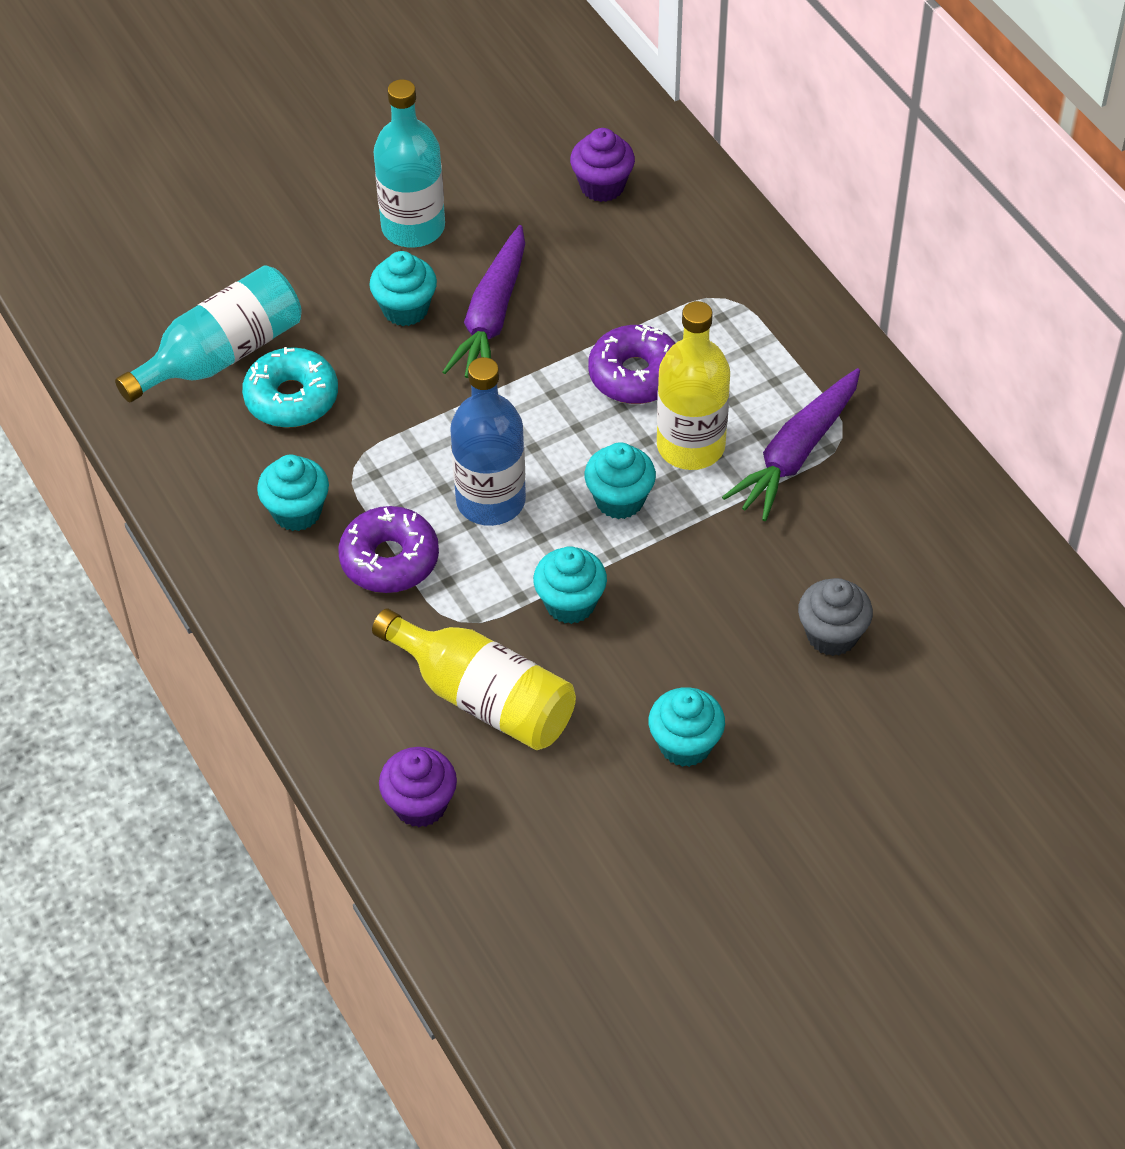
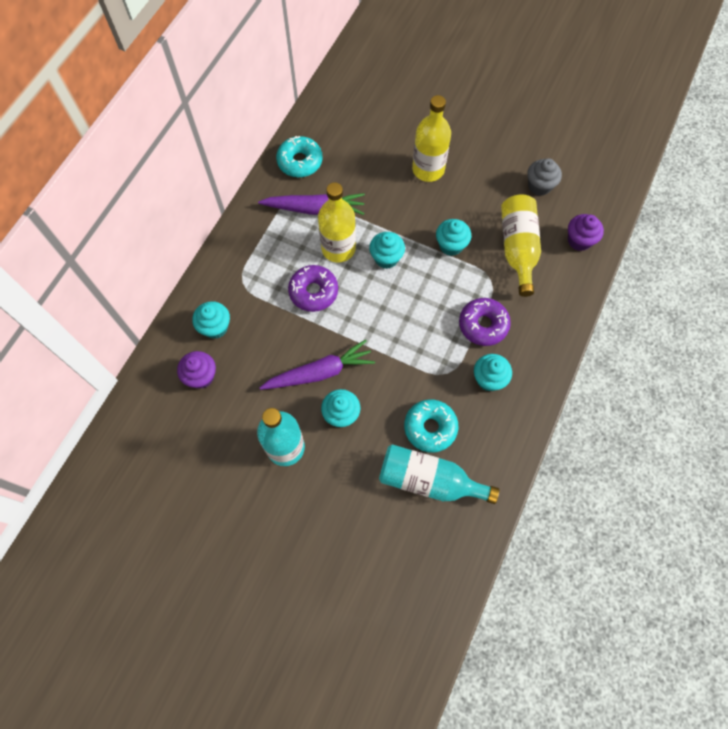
camera: 125 degrees left, 15 degrees up
(490, 501) = (423, 306): blue bottle -> none
(685, 745) = (481, 172): turquoise cupcake -> turquoise cupcake (215, 327)
(756, 663) = (428, 169): none -> yellow bottle
(832, 635) = (396, 152): grey cupcake -> grey cupcake (539, 186)
(916, 482) = (300, 162): none -> turquoise donut

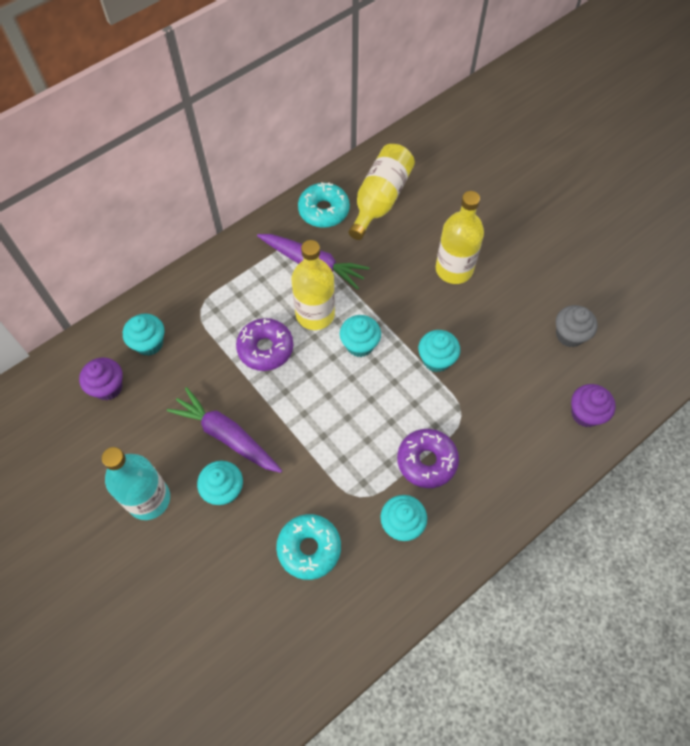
camera: 25 degrees right, 5 degrees down
(320, 372) = (226, 435): purple carrot -> purple carrot turned 150 degrees counterclockwise
(428, 480) = (276, 606): turquoise bottle -> none
(517, 248) = (509, 393): yellow bottle -> yellow bottle (380, 199)

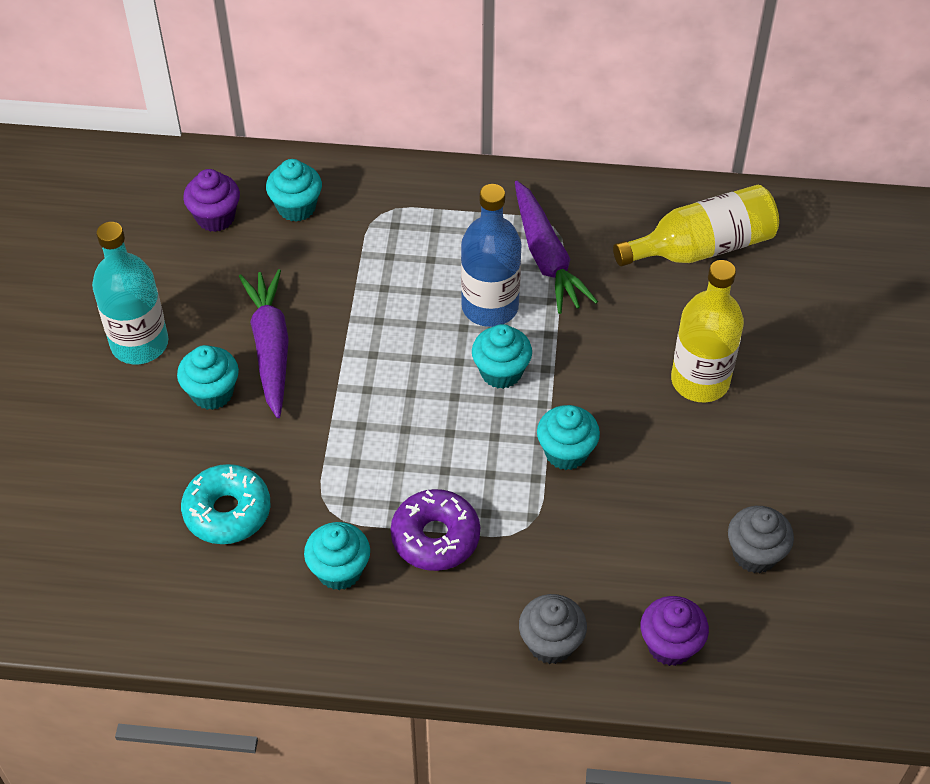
camera: 45 degrees right, 10 degrees down
(265, 348) = (401, 299): purple donut -> none
(315, 314) = (490, 307): yellow bottle -> blue bottle
(324, 210) = (623, 213): turquoise donut -> none
(537, 464) = (551, 643): none -> grey cupcake

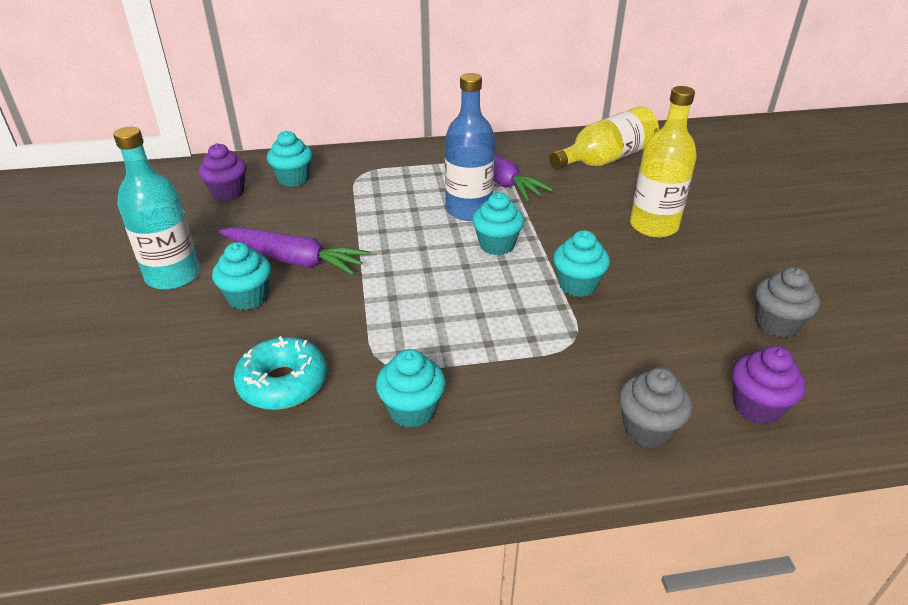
camera: 15 degrees left, 15 degrees down
(270, 347) = (294, 260): purple carrot -> purple carrot turned 135 degrees clockwise
(435, 537) = (494, 365): purple donut -> none

